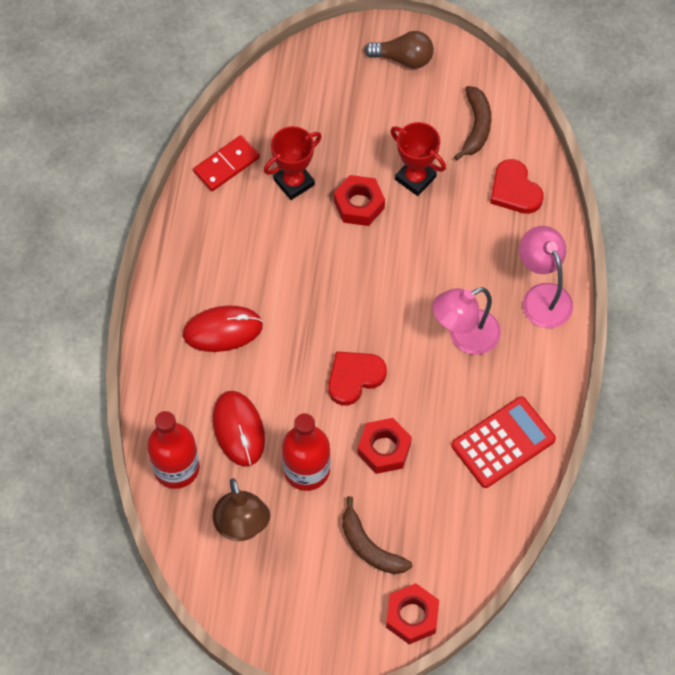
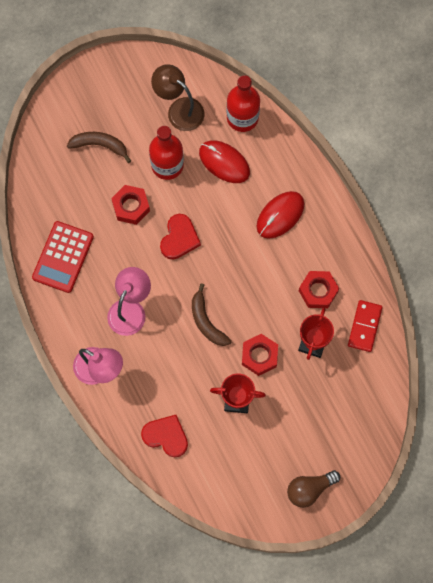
camera: 145 degrees right, 10 degrees up
(412, 616) = (50, 123): red nut -> red nut (318, 291)
(476, 127) = (223, 468): brown banana -> brown banana (206, 321)

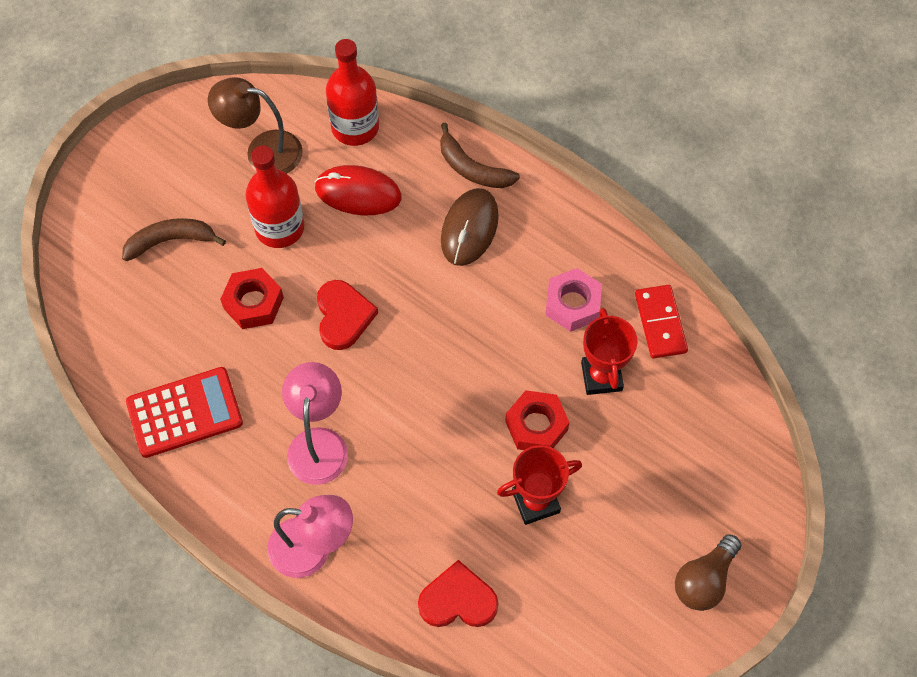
camera: 25 degrees left, 10 degrees down
(63, 257) = (184, 412): red calculator -> red calculator turned 105 degrees counterclockwise
(206, 321) = (437, 411): brown banana -> brown banana (472, 168)
(280, 215) = (469, 228): red mouse -> brown mouse
(318, 291) = (572, 304): red nut -> pink nut

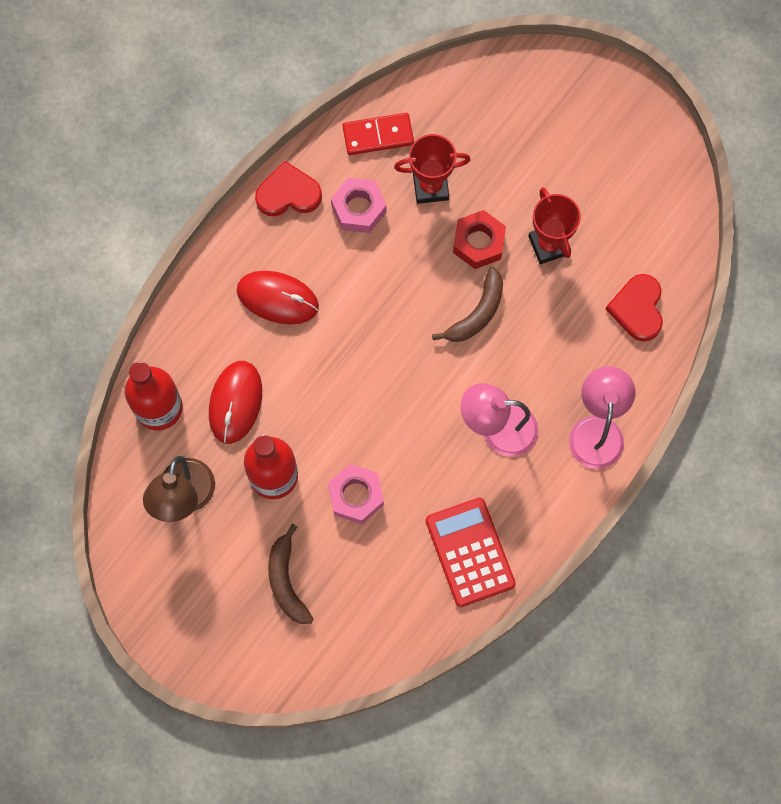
camera: 90 degrees left, 10 degrees up
(253, 303) = (356, 496): red nut -> pink nut
(343, 316) = (370, 412): red heart -> red heart (288, 193)
(469, 228) = (277, 298): brown mouse -> red mouse
(472, 168) = (210, 296): brown banana -> brown banana (477, 313)
(704, 580) = (613, 115): brown light bulb -> none

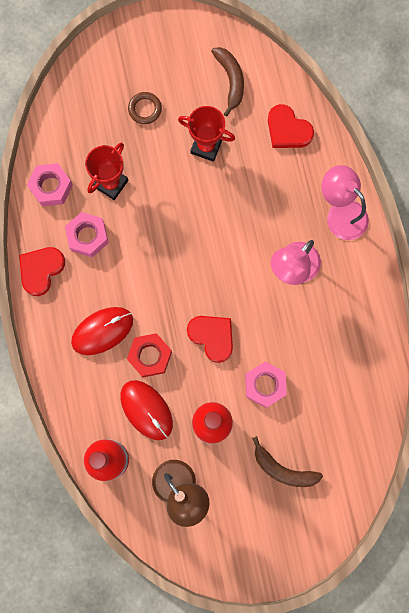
camera: 50 degrees left, 5 degrees up
(361, 406) = (212, 337): none -> red heart
(378, 135) = (51, 187): red domino -> pink nut
(470, 552) = (353, 346): red calculator -> none
(477, 313) = (212, 222): brown banana -> brown banana (231, 81)
(478, 243) = (170, 185): red nut -> red nut (150, 356)
(534, 157) = (145, 109): none -> brown ring

